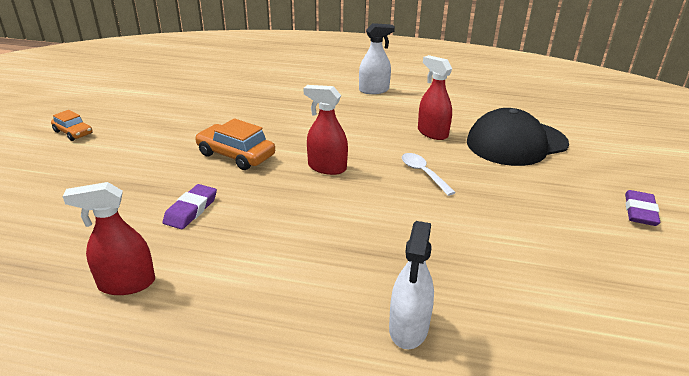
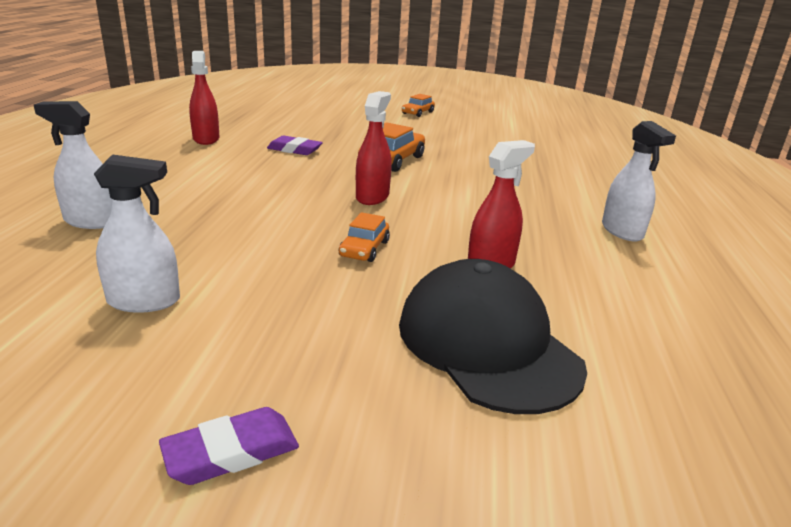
camera: 85 degrees right, 5 degrees down
(423, 173) = (364, 249): white spoon -> orange car
(534, 262) = (144, 301): none -> white spray bottle
(639, 211) = (231, 452): purple eraser -> purple eraser turned 45 degrees counterclockwise

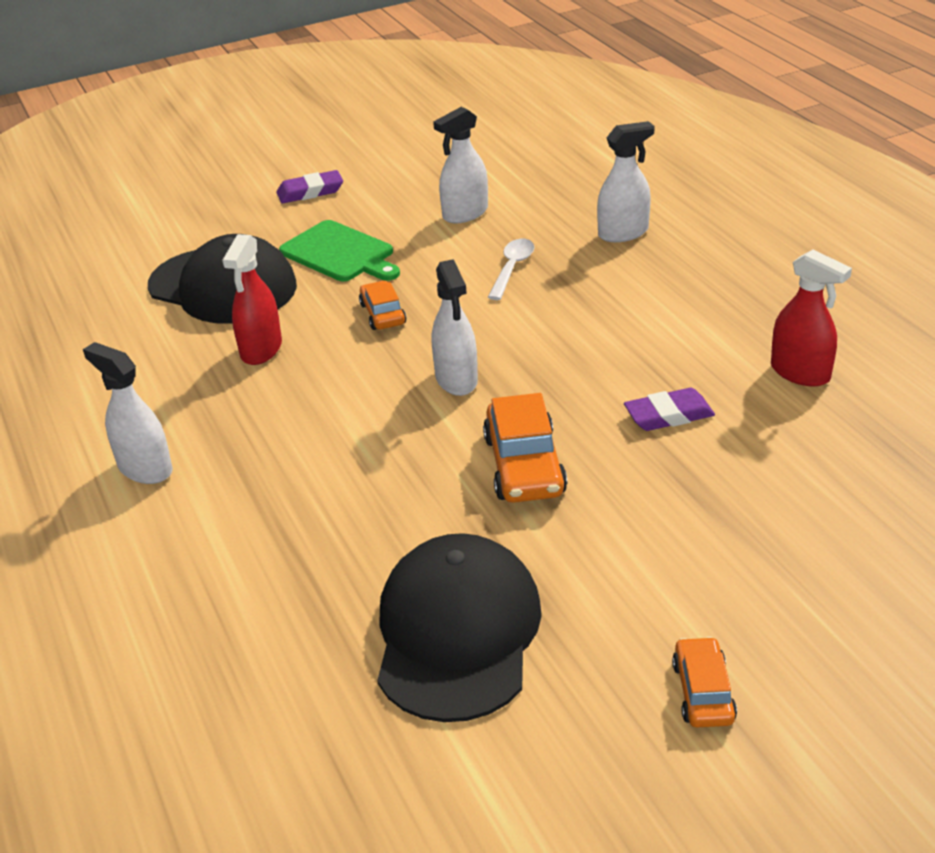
camera: 150 degrees right, 10 degrees up
(217, 235) = (512, 268): none -> white spoon
(231, 452) = (310, 192): purple eraser -> purple eraser turned 45 degrees clockwise
(326, 320) = (340, 253): none -> green cutting board
(372, 197) = (456, 379): red spray bottle -> white spray bottle
(486, 140) = (457, 632): none -> black cap

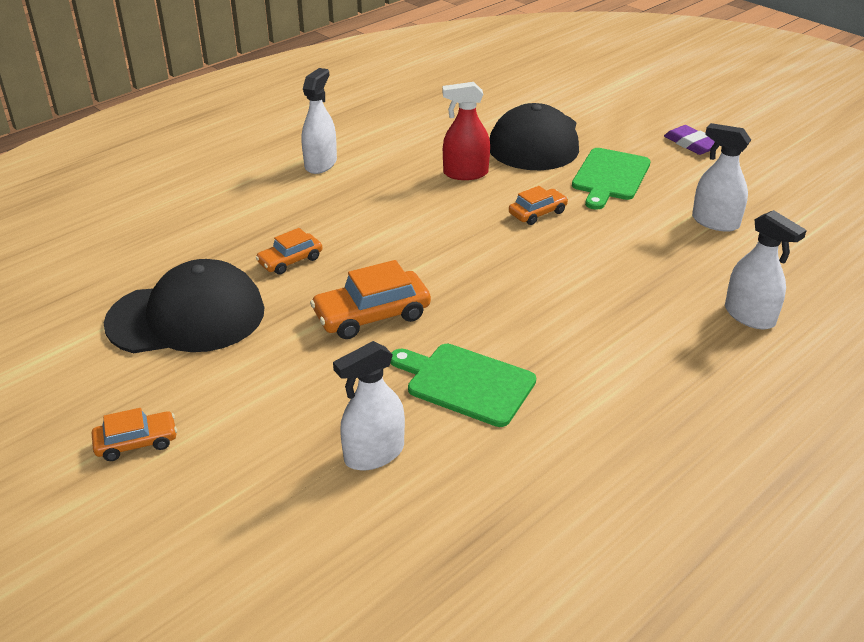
camera: 70 degrees right, 0 degrees up
(374, 522) = (290, 260): none -> orange car
(456, 379) = (467, 263): white spray bottle -> white spray bottle (374, 454)
(512, 268) = (643, 262): white spoon -> none
(668, 415) = (466, 383): purple eraser -> green cutting board
(800, 373) = (570, 463): red spray bottle -> none

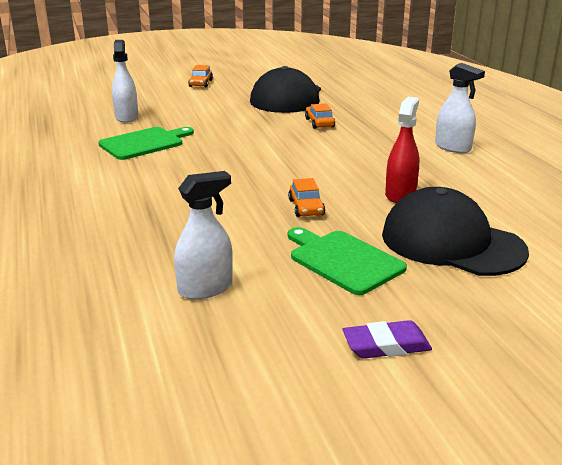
camera: 115 degrees right, 10 degrees down
(372, 315) = (236, 133): orange car -> none
(749, 316) = (67, 248): white spray bottle -> none

